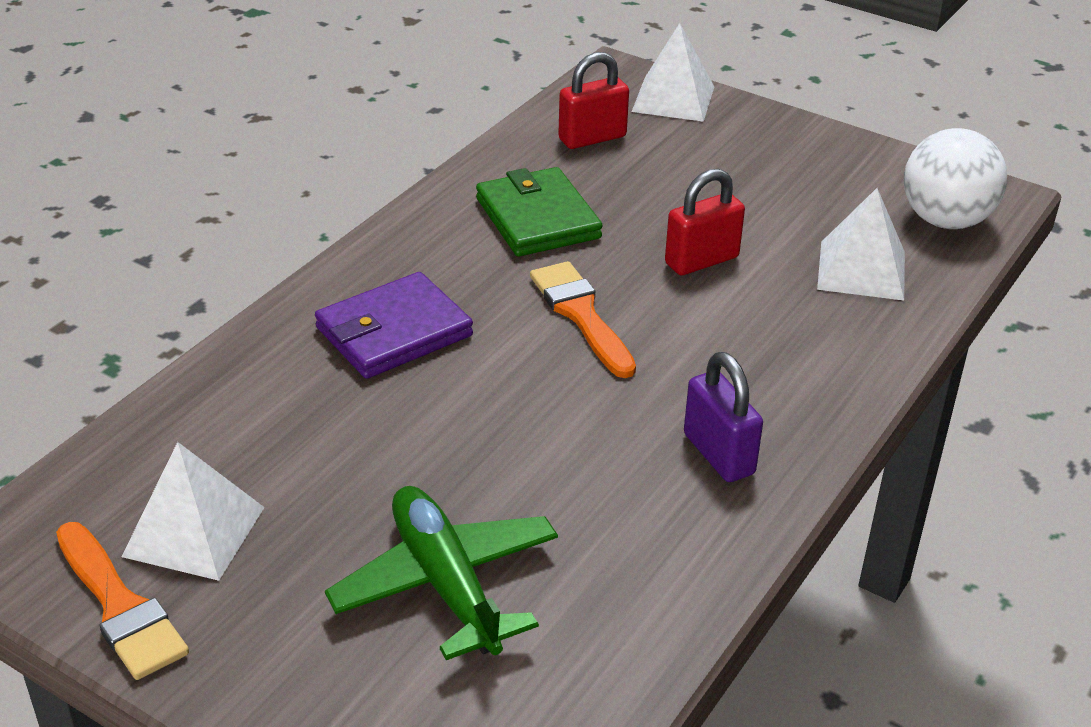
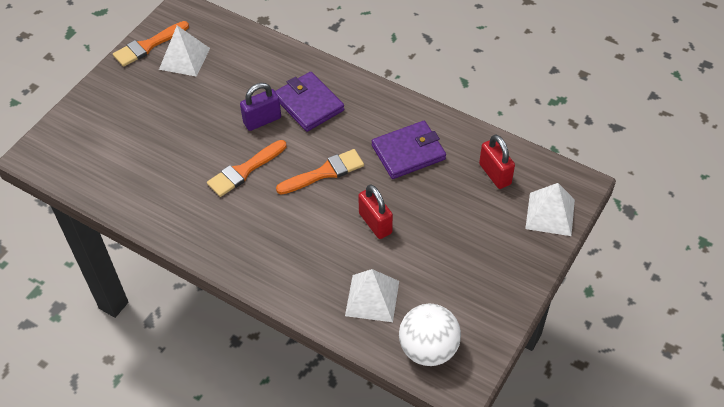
camera: 90 degrees right, 15 degrees up
(446, 584) = (150, 134): green plane -> none
(538, 218) = (408, 152): green wallet -> purple wallet
(570, 422) = (244, 170): none -> orange brush
(718, 454) = (221, 225): purple padlock -> purple padlock (262, 120)

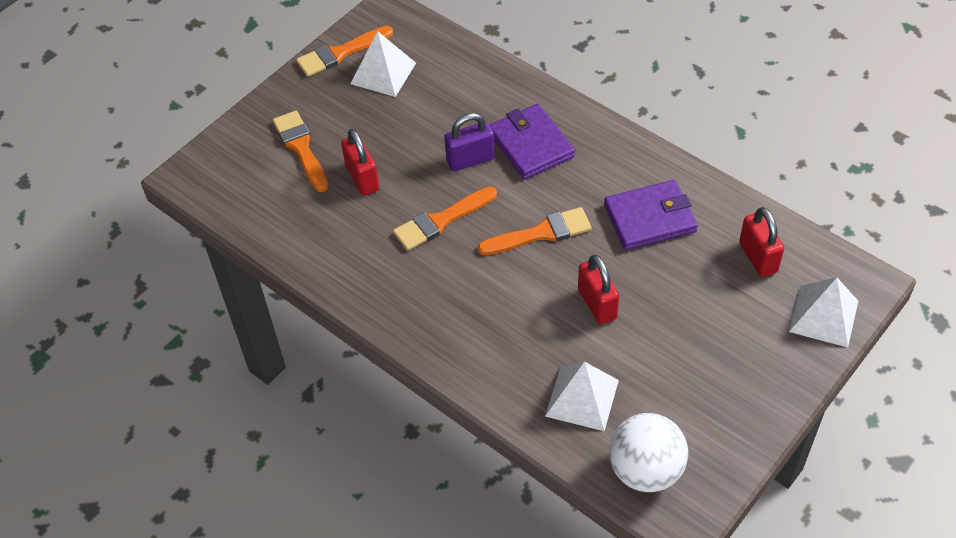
camera: 10 degrees right, 0 degrees up
(124, 124) = (301, 148): none -> orange brush
(177, 143) = (362, 178): none -> red padlock

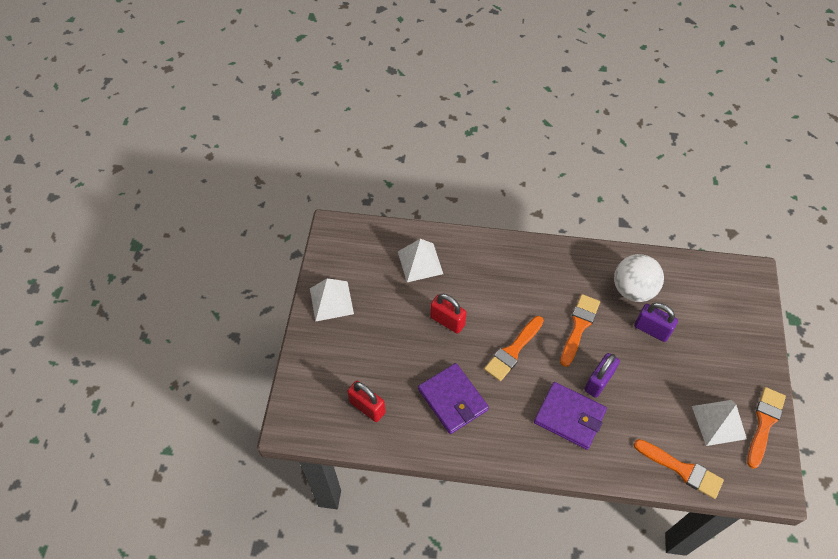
camera: 145 degrees right, 5 degrees up
(301, 148) = (709, 330): orange brush -> orange brush (681, 469)
(362, 178) = (651, 329): red padlock -> purple padlock
(645, 470) = (364, 242): white ball -> white ball (633, 290)
(650, 218) = (452, 399): purple wallet -> purple wallet turned 75 degrees counterclockwise
(824, 316) = (307, 385): white pyramid -> white pyramid (331, 301)

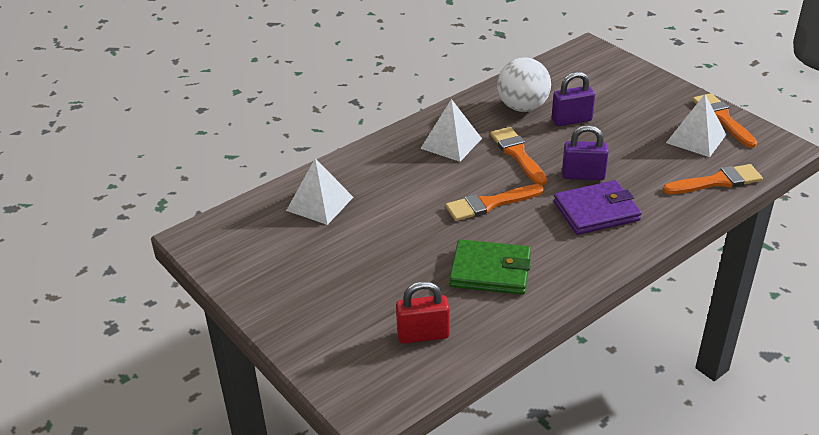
camera: 45 degrees left, 20 degrees down
(331, 301) = (270, 287): white pyramid -> white pyramid (451, 143)
(447, 321) = (405, 224): red padlock -> none
(452, 399) = (490, 271): purple wallet -> green wallet
(513, 350) = (490, 204): orange brush -> orange brush turned 75 degrees clockwise
(598, 381) = (583, 175): purple padlock -> purple padlock turned 75 degrees counterclockwise

